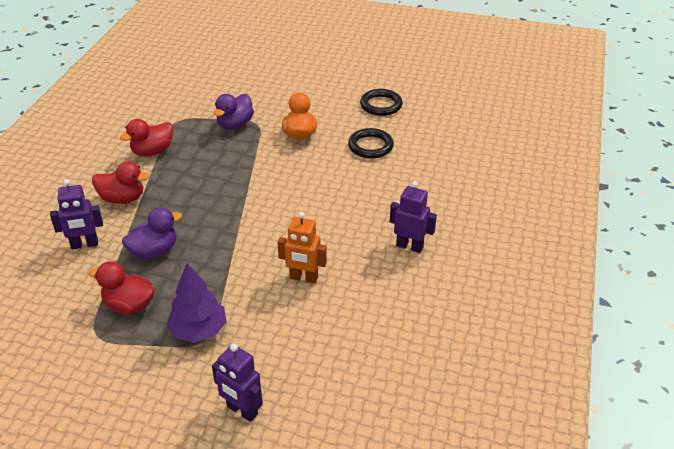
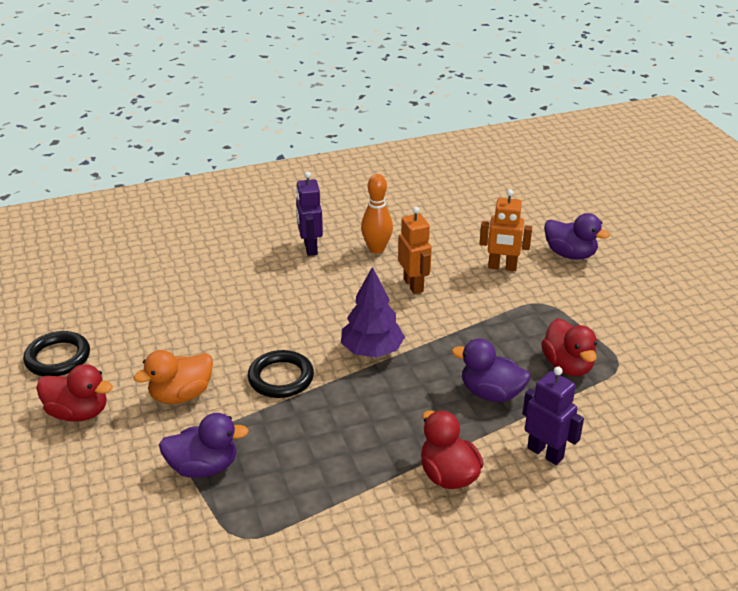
camera: 125 degrees left, 5 degrees down
(152, 152) = (336, 513): red duck -> red duck (78, 413)
(198, 330) = (537, 310): purple tree -> purple tree (372, 351)
(242, 410) = (570, 254): purple robot -> purple duck
(272, 347) = (502, 267): none -> orange robot
(370, 146) = (162, 330): black ring -> black ring (281, 378)
(374, 283) = (376, 249): none -> orange bowling pin

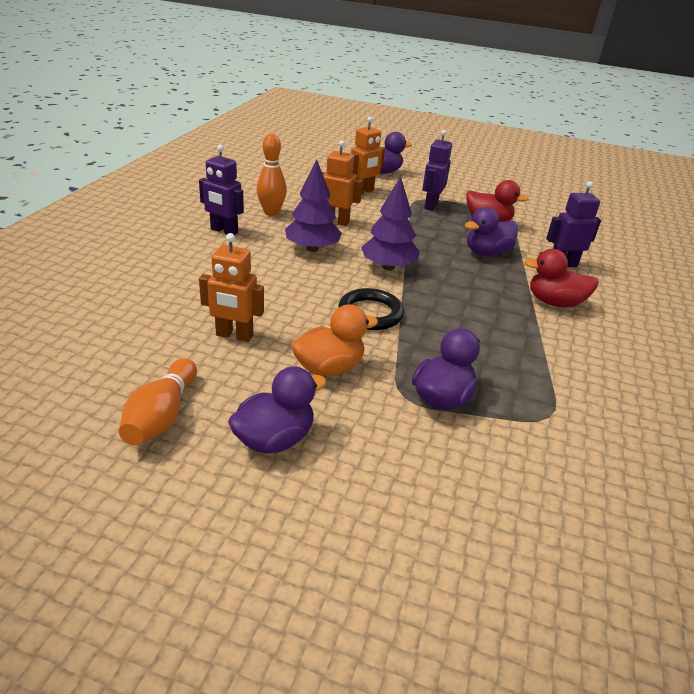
camera: 55 degrees left, 0 degrees up
(58, 358) = (162, 416): black ring -> orange bowling pin
(78, 413) = (274, 439): red duck -> purple duck
(172, 334) = (234, 335): none -> orange robot
(181, 395) = (329, 368): orange duck -> orange duck turned 120 degrees counterclockwise
(345, 299) = (312, 248): none -> purple tree
(542, 316) = (430, 205): none -> purple robot

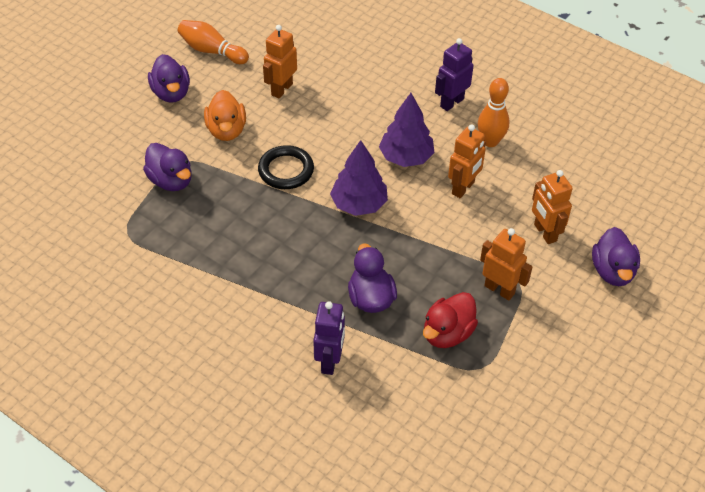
camera: 110 degrees right, 15 degrees up
(430, 205) = (499, 289): purple robot -> orange robot
(554, 302) = (261, 313): red duck -> none

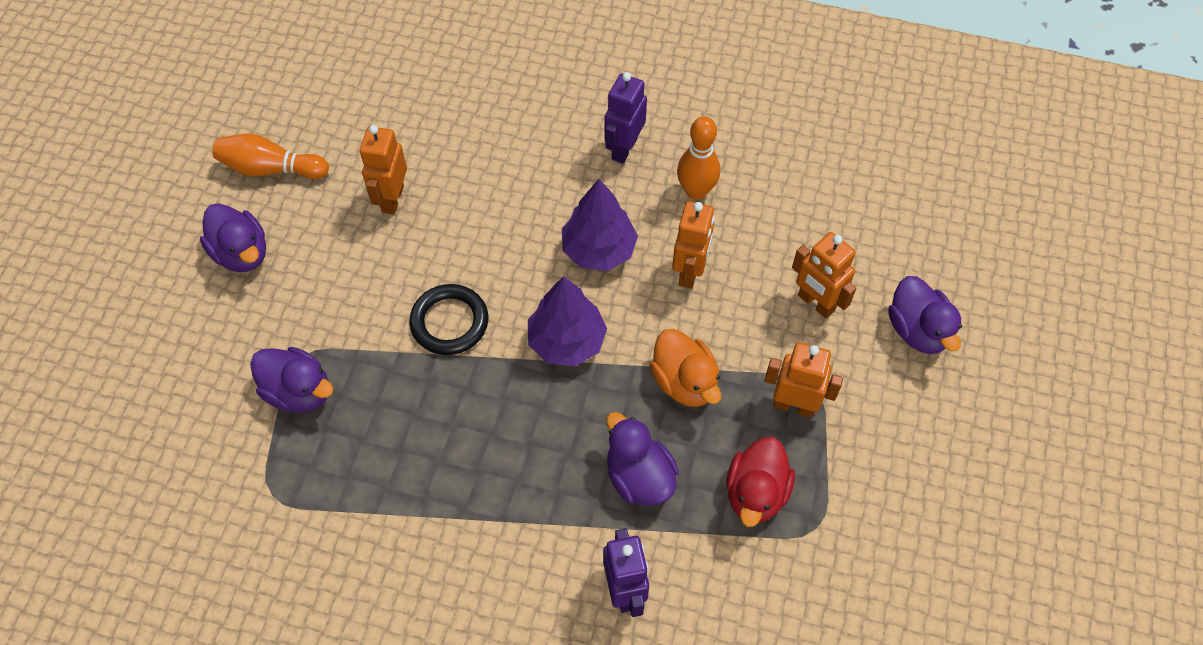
camera: 20 degrees left, 10 degrees up
(226, 130) = (343, 287): orange duck -> orange duck (685, 382)

